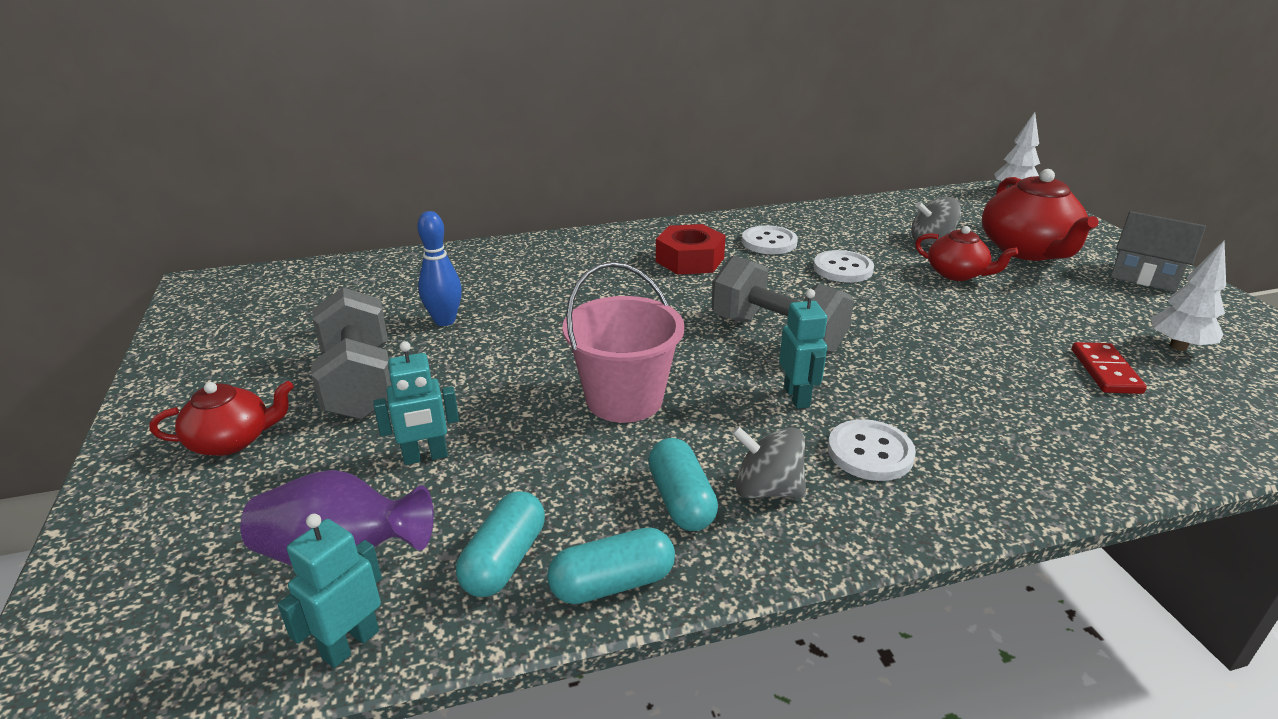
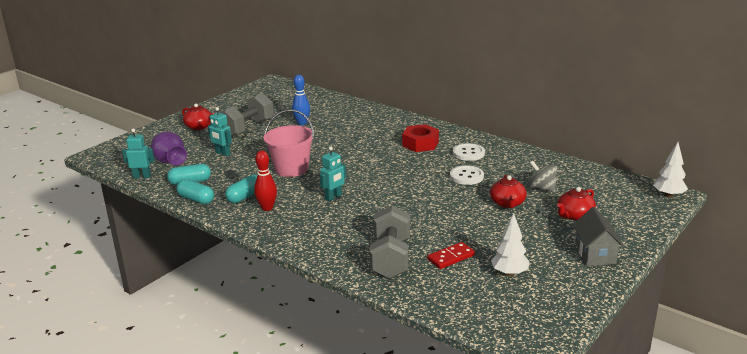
camera: 55 degrees right, 5 degrees down
(766, 489) = (267, 208): grey spinning top -> red bowling pin
(776, 334) = (378, 180): grey dumbbell -> grey dumbbell (390, 258)
(870, 452) = (312, 220): white button -> none
(1027, 250) = (574, 215): red teapot -> red teapot, size x0.58

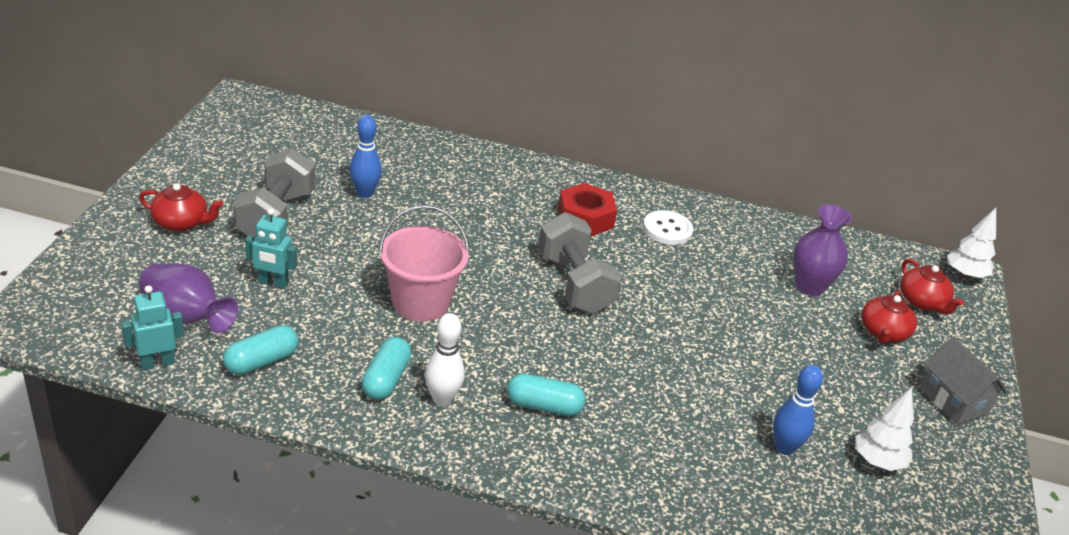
camera: 30 degrees left, 10 degrees up
(196, 199) = (303, 402): turquoise capsule -> turquoise capsule (544, 406)
(267, 208) = (442, 399): red bowling pin -> white bowling pin
(333, 197) = (532, 355): turquoise robot -> none
(390, 258) = (705, 469): grey dumbbell -> grey dumbbell (574, 284)
(451, 257) = (784, 448): red domino -> blue bowling pin
(466, 176) = (696, 278): white button -> none
(507, 203) = (786, 324): red teapot -> red teapot (922, 302)
(541, 188) = (809, 287): grey spinning top -> purple vase

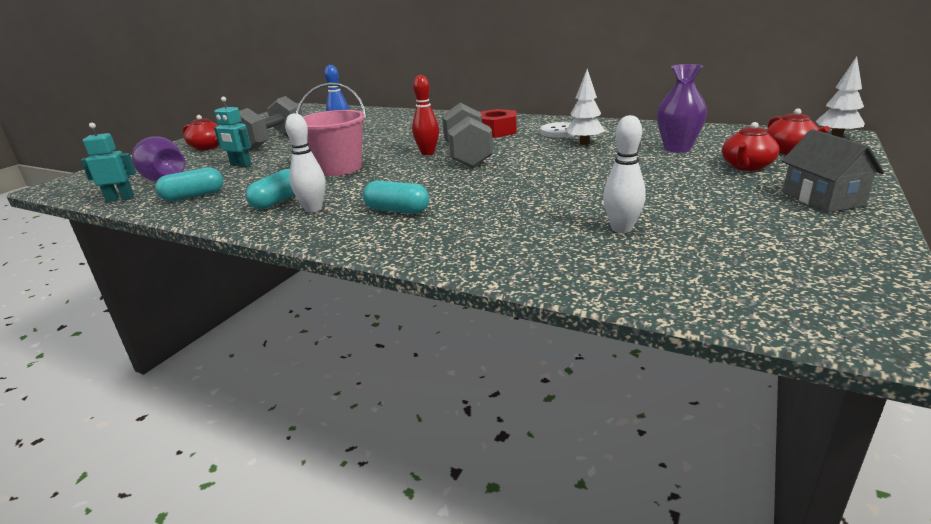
camera: 20 degrees right, 10 degrees down
(520, 271) = (428, 153): none -> red bowling pin
(784, 448) = (621, 229): blue bowling pin -> white bowling pin
(877, 461) = (727, 236): white tree -> white tree (584, 143)

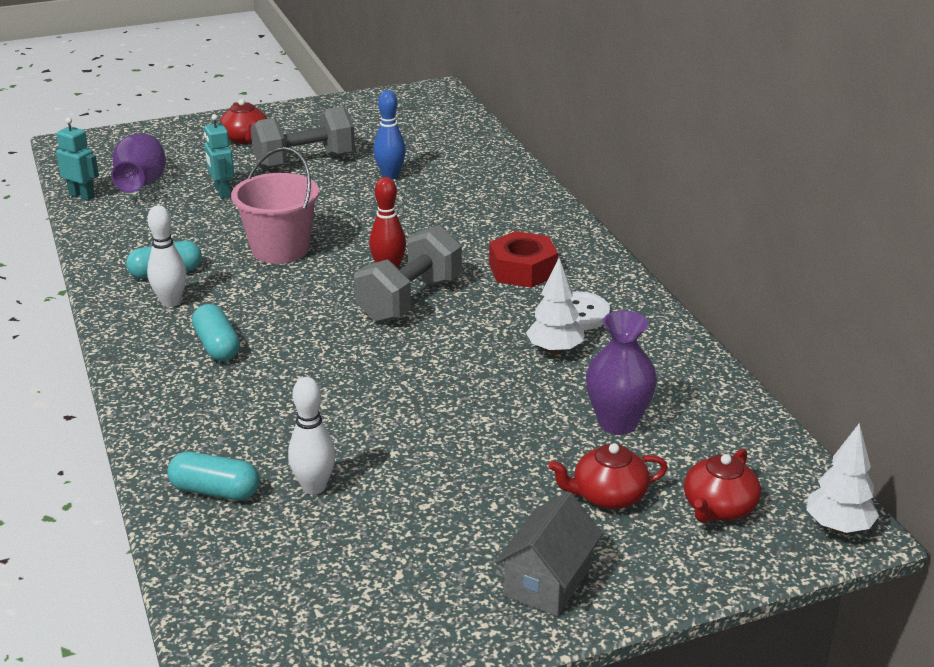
camera: 40 degrees right, 5 degrees up
(193, 196) = (127, 224): turquoise capsule -> turquoise capsule (215, 491)

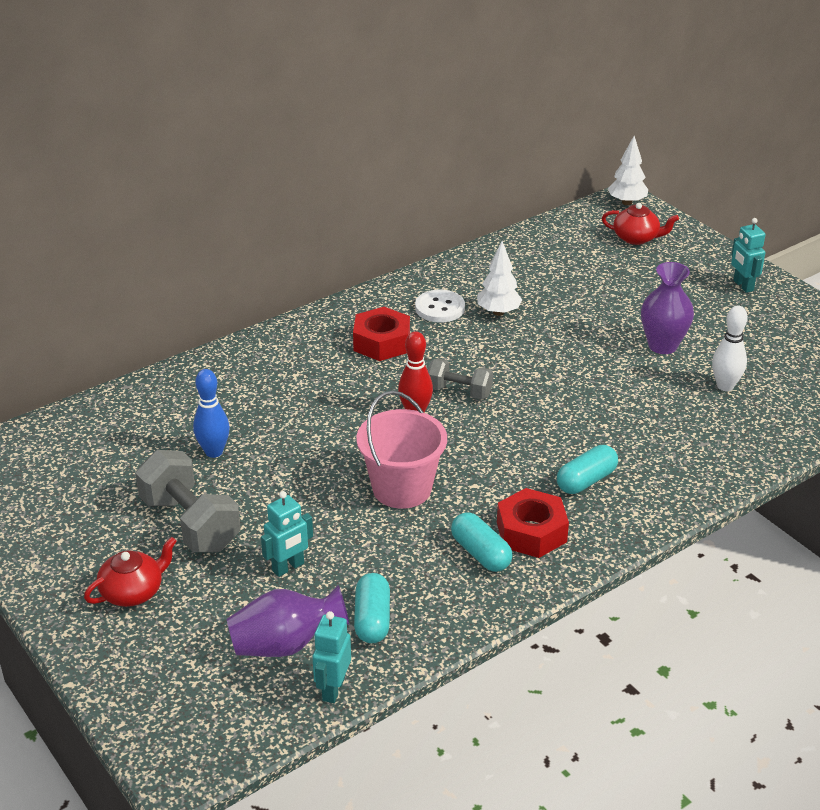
camera: 105 degrees left, 5 degrees up
(171, 302) = (531, 532): white bowling pin -> red nut
(215, 491) = (761, 428): turquoise capsule -> turquoise capsule (372, 619)
(409, 300) = (459, 392): grey dumbbell -> grey dumbbell, size x0.60
(547, 582) = (743, 286): grey house -> turquoise robot
(608, 496) = (651, 274): red teapot -> none
(617, 423) = (573, 278): purple vase -> purple vase (662, 346)

